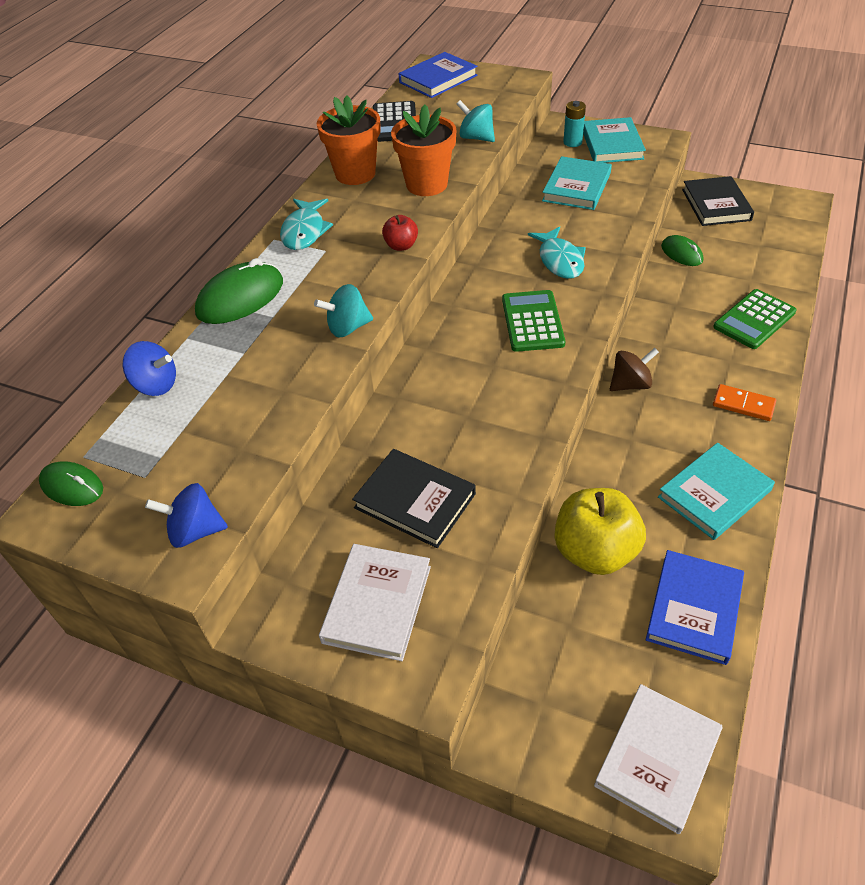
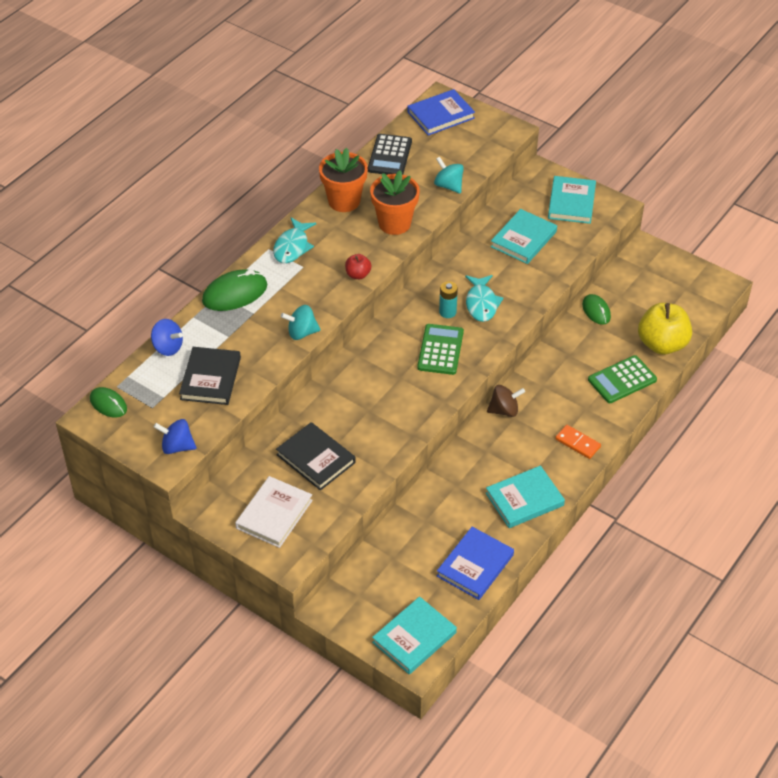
camera: 10 degrees right, 0 degrees up
(572, 142) = (540, 193): turquoise battery -> turquoise battery (447, 312)
(595, 551) = (428, 518): yellow apple -> yellow apple (662, 344)
(657, 759) = (414, 638): white book -> turquoise book
(716, 205) = (648, 271): black book -> black book (210, 378)

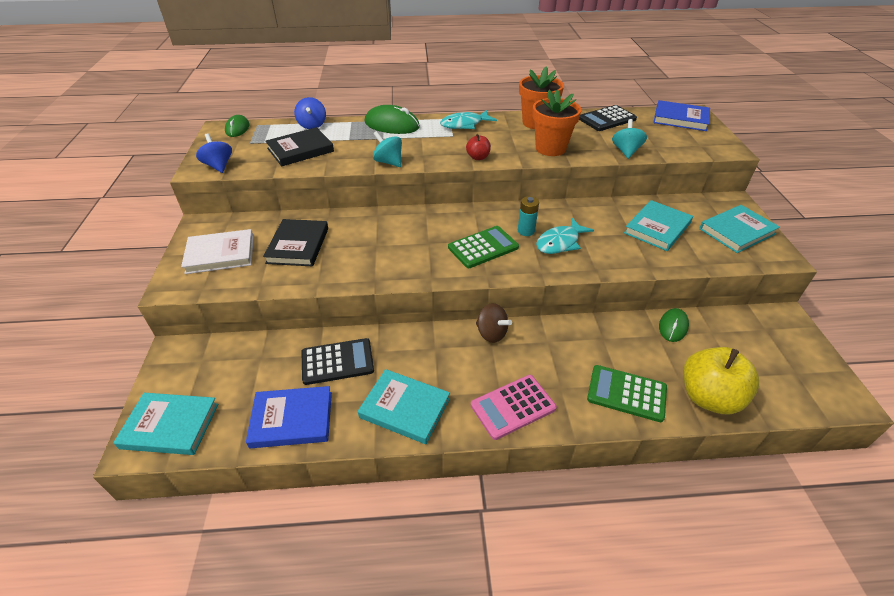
camera: 50 degrees right, 5 degrees down
(444, 513) = (337, 361): none -> black calculator
(523, 239) = (657, 228): turquoise book -> turquoise book turned 45 degrees counterclockwise
(577, 443) = (513, 407): orange domino -> pink calculator

